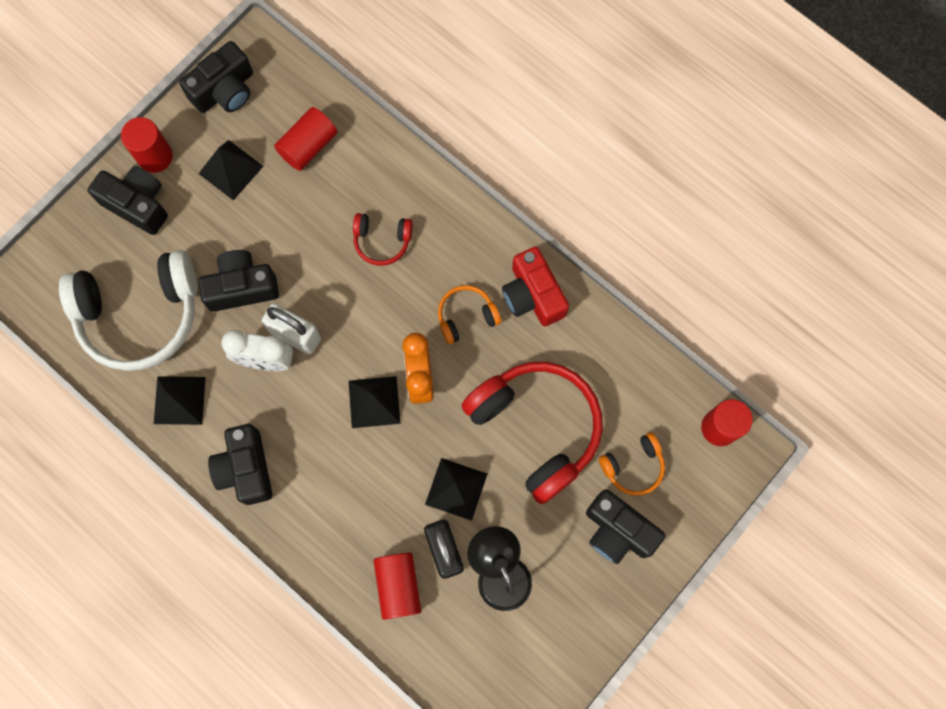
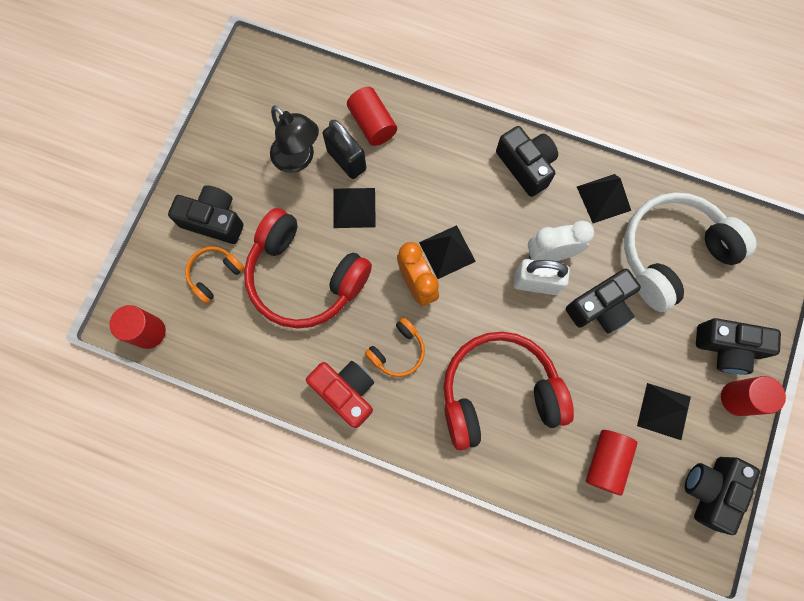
camera: 160 degrees right, 0 degrees up
(382, 241) = (498, 393): red headphones -> red headphones, size x2.13

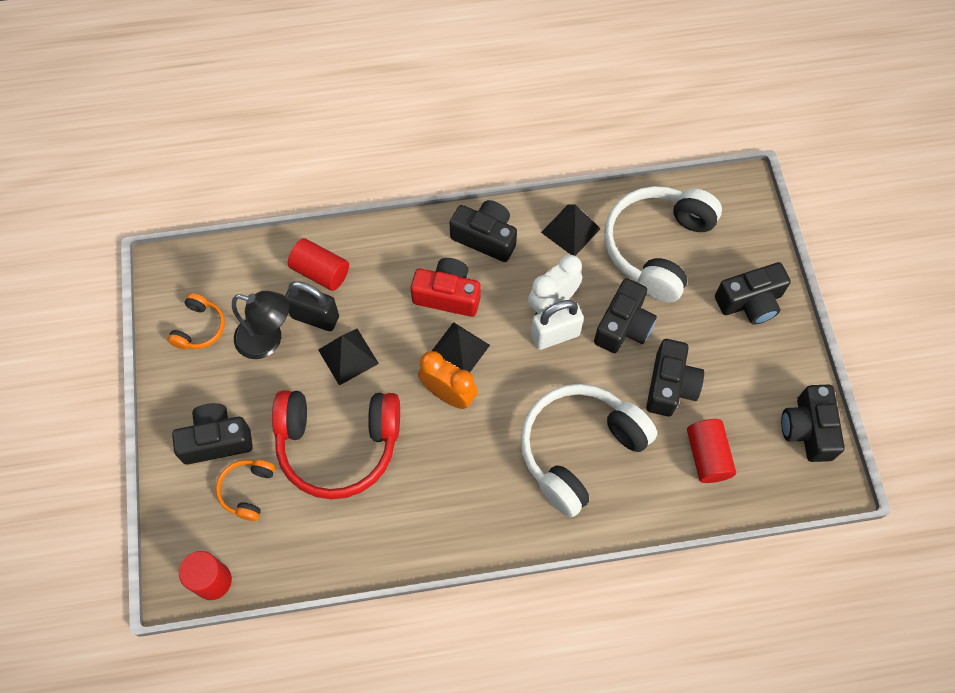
camera: 30 degrees left, 10 degrees down
(346, 392) = (439, 528): red camera -> red camera (447, 295)
(397, 351) = (466, 464): orange headphones -> orange headphones (199, 328)
(498, 393) = (579, 450): red headphones -> white headphones
(610, 382) = (670, 385): none -> black camera
(664, 411) = (730, 385): black pyramid -> none
(737, 398) = (783, 340): red cylinder -> none

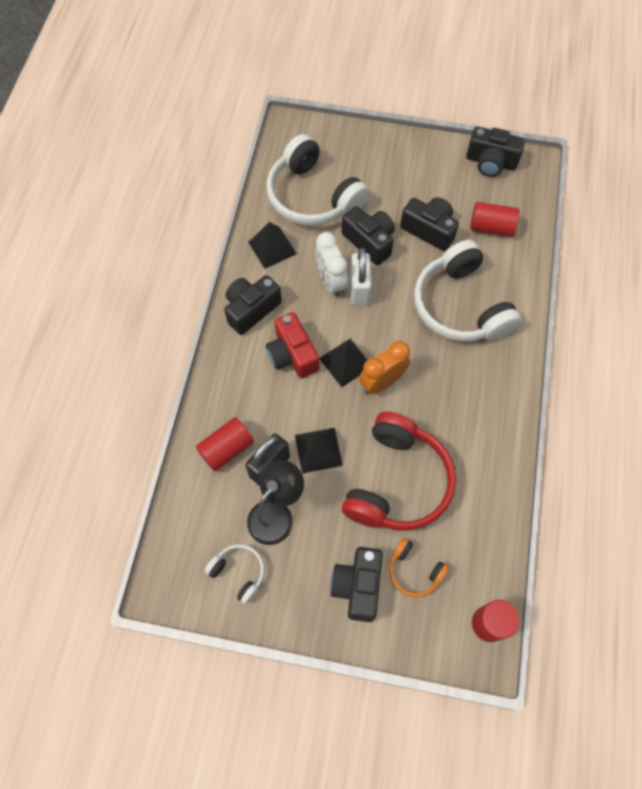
camera: 70 degrees left, 0 degrees up
(199, 328) = (239, 573): orange headphones -> white headphones
(447, 295) = (292, 354): red camera -> red camera turned 60 degrees counterclockwise
(750, 302) = (382, 157): black camera -> none

